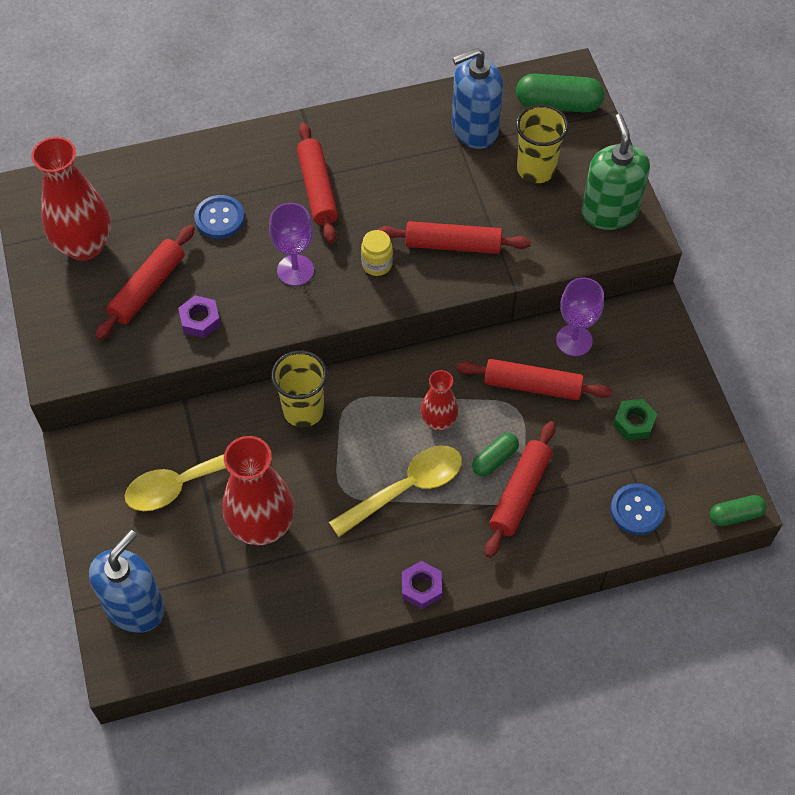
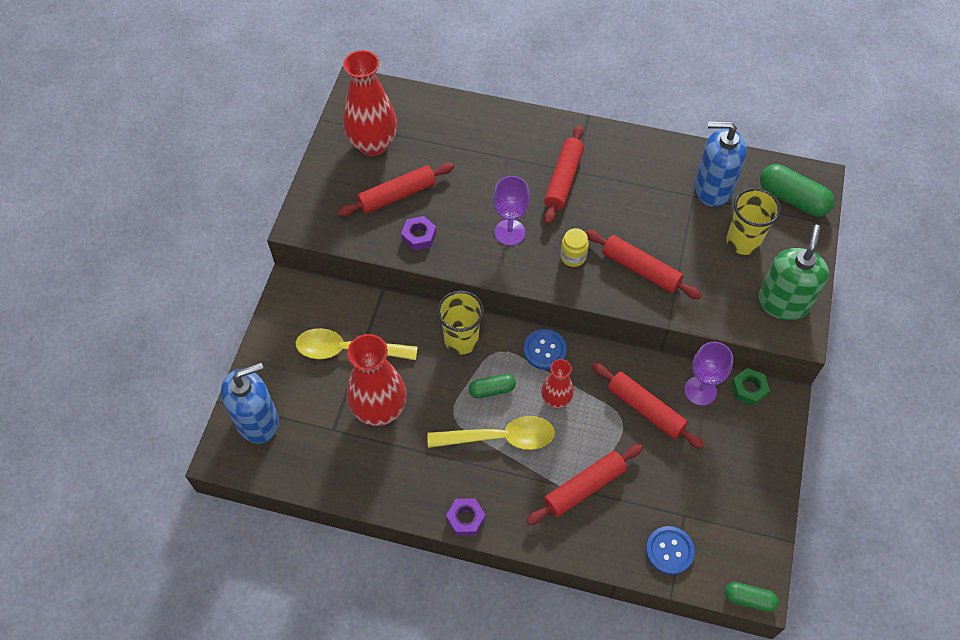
camera: 30 degrees right, 0 degrees up
(219, 218) = (479, 168): blue button -> blue button (544, 350)
(494, 459) = (581, 451): green capsule -> green capsule (492, 390)
(634, 422) = (709, 480): green nut -> green nut (748, 389)

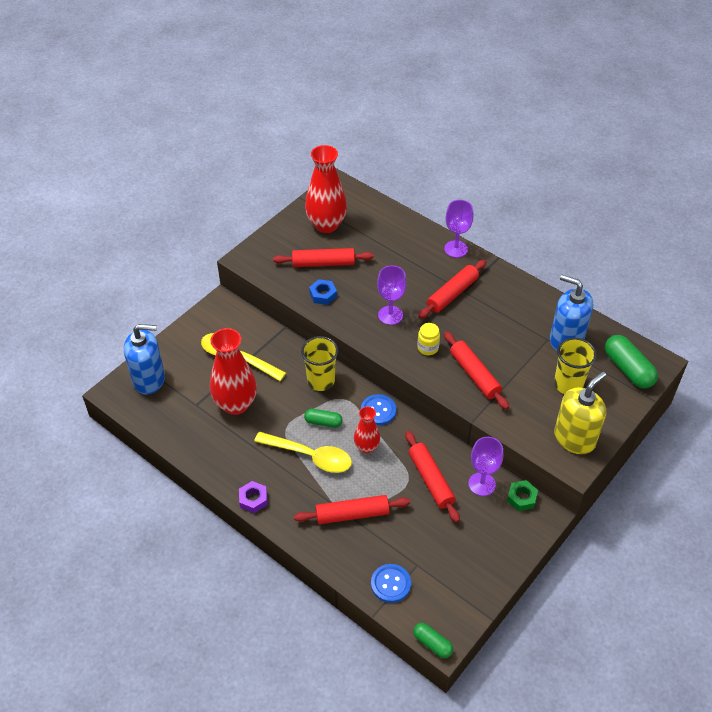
camera: 25 degrees right, 10 degrees down
(419, 236) = (323, 295): purple nut -> blue nut
(537, 122) = (456, 249): none -> purple goblet
(783, 303) = (574, 438): green soap dispenser -> yellow soap dispenser

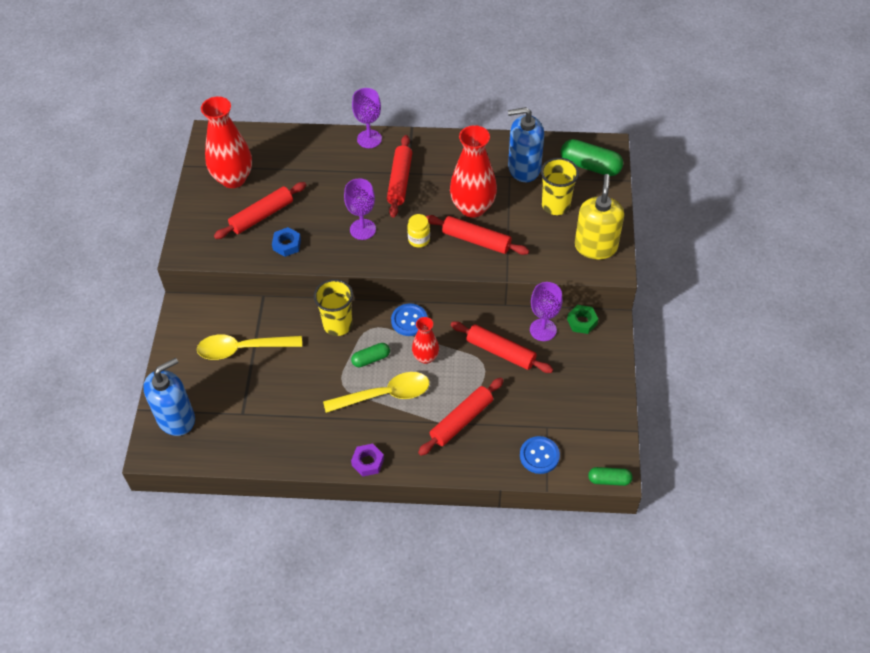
camera: 35 degrees left, 5 degrees up
(235, 404) = (279, 391): red vase -> red vase (472, 207)

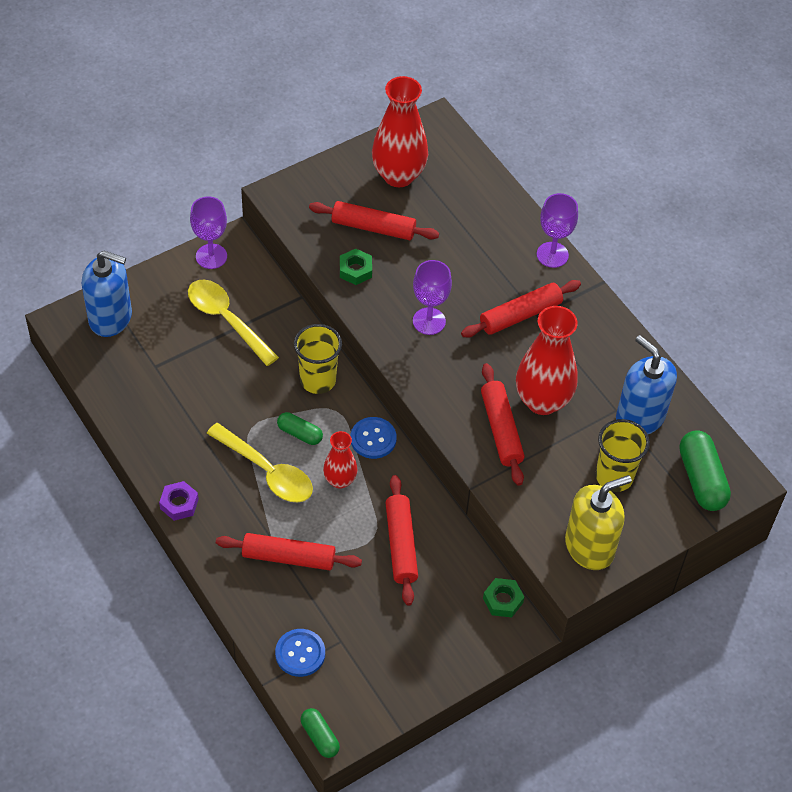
camera: 50 degrees right, 0 degrees up
(287, 244) = (355, 270): blue nut -> green nut
(419, 239) = (458, 378): yellow jar -> none
(543, 330) = (461, 568): purple goblet -> purple goblet (211, 256)

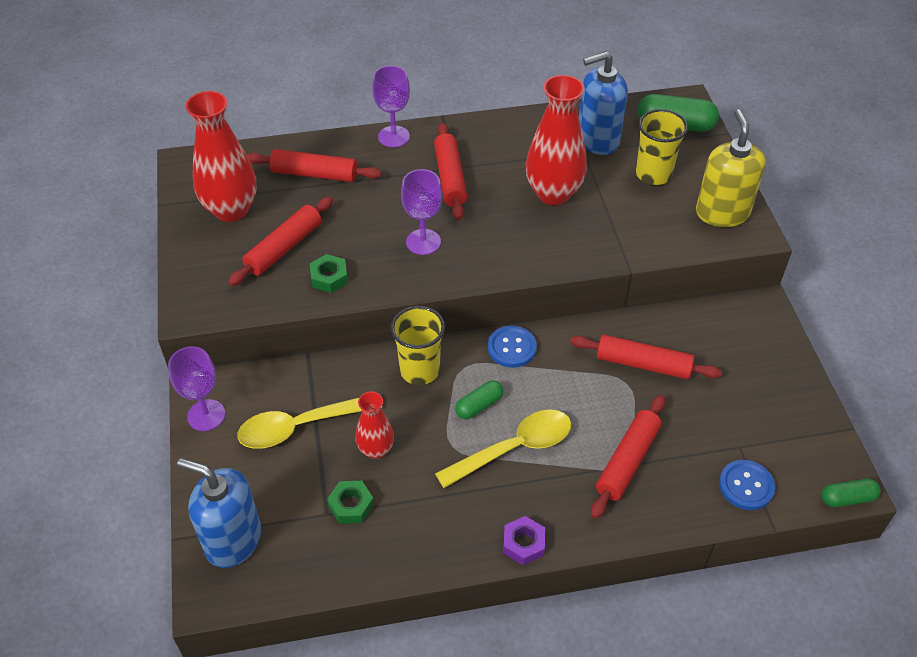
camera: 65 degrees left, 5 degrees down
(110, 318) = (233, 540): blue soap dispenser -> blue soap dispenser turned 105 degrees counterclockwise
(340, 480) = (550, 389): red vase -> red vase (376, 450)
(501, 429) = (573, 230): red rolling pin -> red rolling pin (314, 174)
(503, 600) = (728, 309): green nut -> green nut (351, 505)

